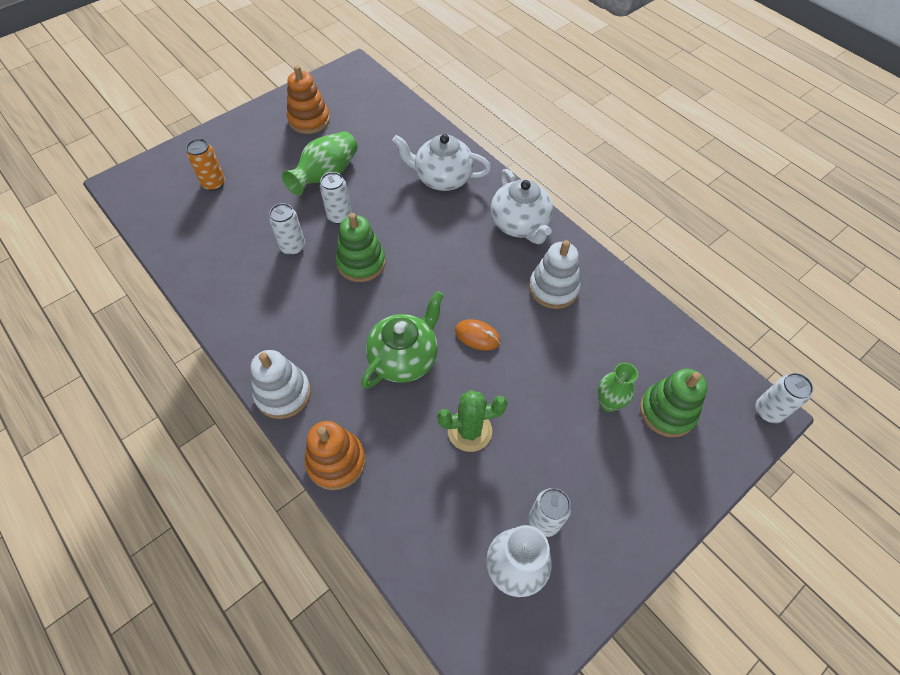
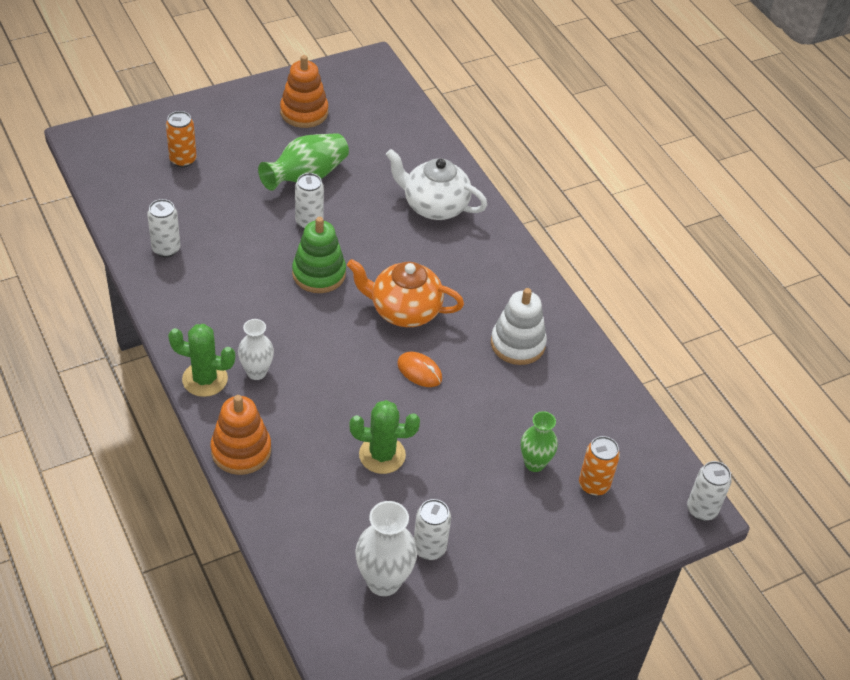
camera: 10 degrees right, 10 degrees down
(283, 393) = (205, 379): white stacking toy -> green cactus
(293, 247) = (251, 243): white can -> white can (166, 249)
(330, 374) = (256, 372): none -> white vase
(404, 358) = (336, 374): green teapot -> none
(446, 280) = (404, 310): none -> orange teapot
(520, 225) = (504, 272): white teapot -> none
(667, 411) = (593, 485): green stacking toy -> orange can

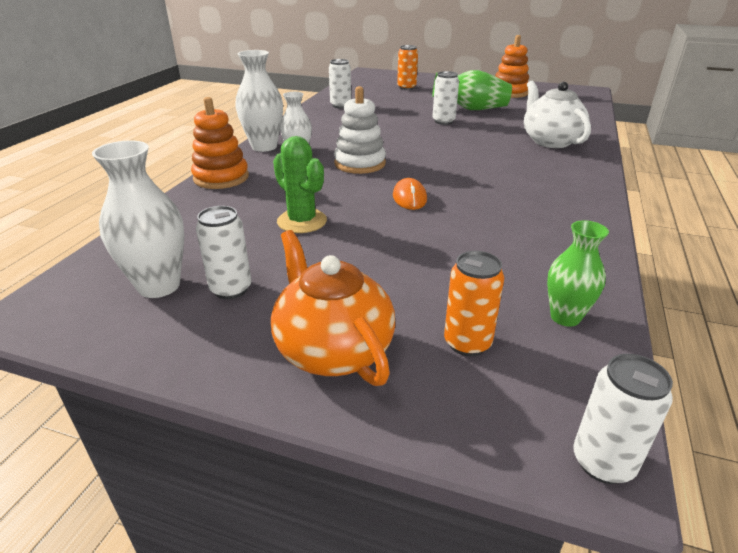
camera: 50 degrees right, 15 degrees down
(205, 379) = (264, 147): green cactus -> white vase
(319, 274) = (413, 138): green stacking toy -> none
(404, 310) = (448, 170): orange teapot -> orange teapot (333, 350)
(517, 344) = (523, 219): white stacking toy -> white stacking toy (360, 163)
(534, 463) = (424, 292): green vase -> green vase (565, 317)

